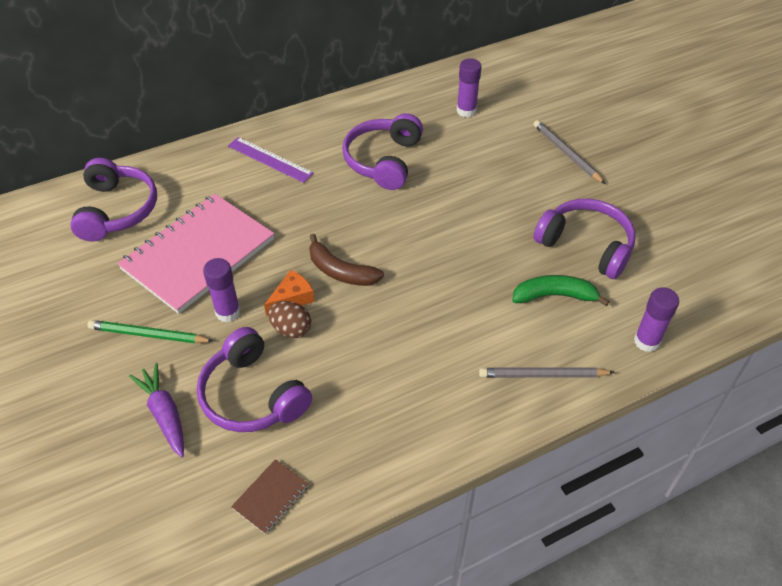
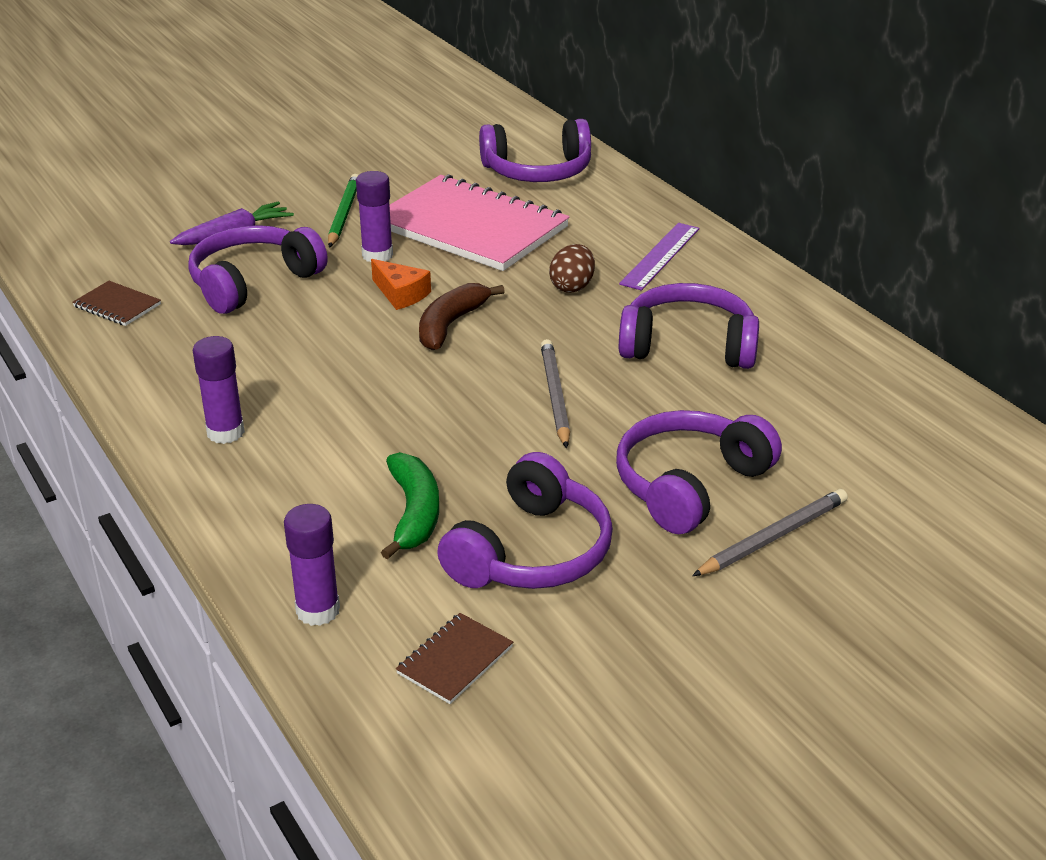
camera: 85 degrees right, 15 degrees down
(291, 329) = (350, 297): brown egg -> brown egg (572, 286)
(466, 111) = (850, 421): purple glue stick -> purple glue stick (225, 432)
(523, 177) = (689, 484): none -> purple headphones
(543, 375) = (260, 498): grey pencil -> grey pencil (555, 396)
(676, 281) = (455, 660): none -> brown notebook

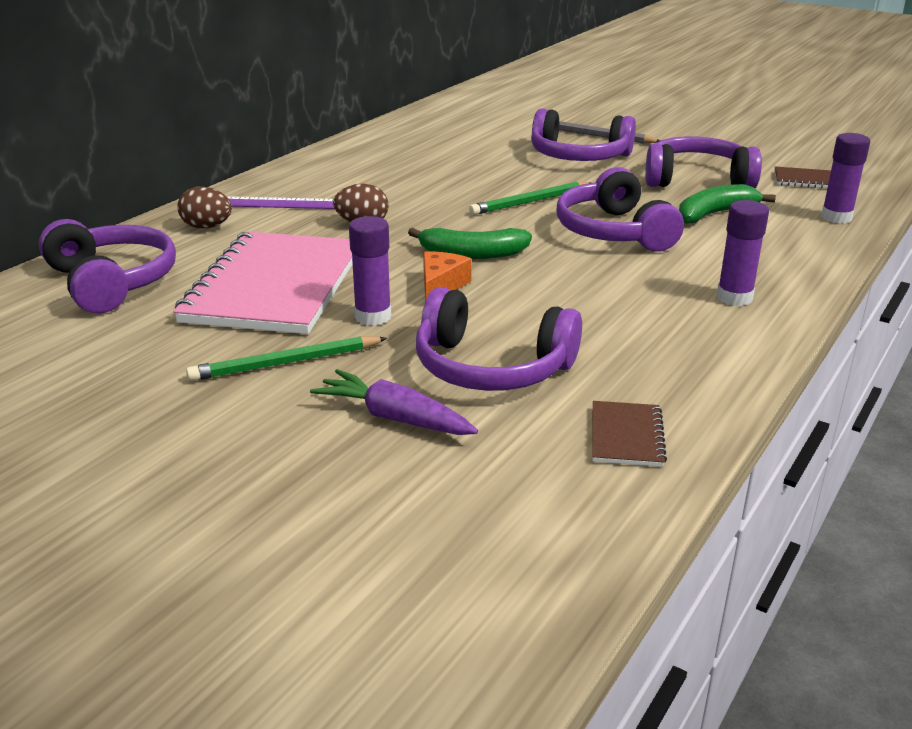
camera: 115 degrees left, 5 degrees down
(450, 324) = (472, 254): brown banana -> green banana
(555, 396) = (530, 202): grey pencil -> green pencil
(624, 216) = (207, 227): none -> brown egg
(688, 345) = (417, 177): purple headphones -> purple headphones (613, 232)

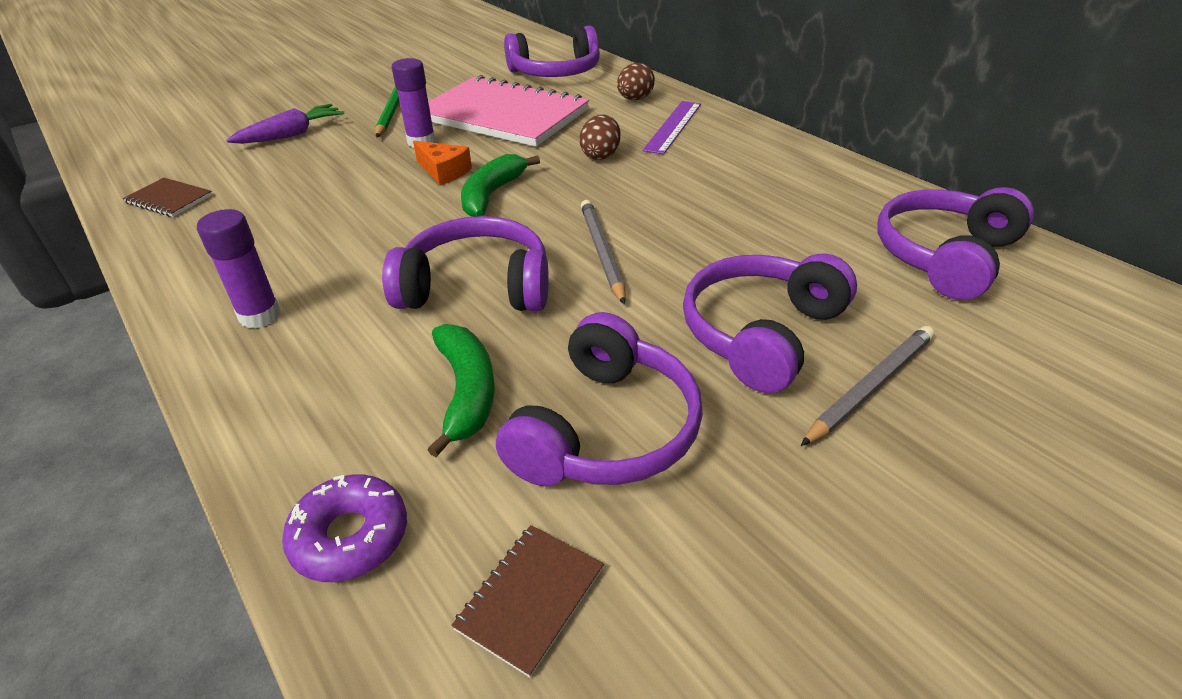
camera: 110 degrees right, 10 degrees up
(491, 367) = (304, 171): purple headphones -> purple headphones (944, 256)
(530, 202) = (602, 252): green pencil -> grey pencil
(836, 217) = (350, 536): purple glue stick -> purple donut

